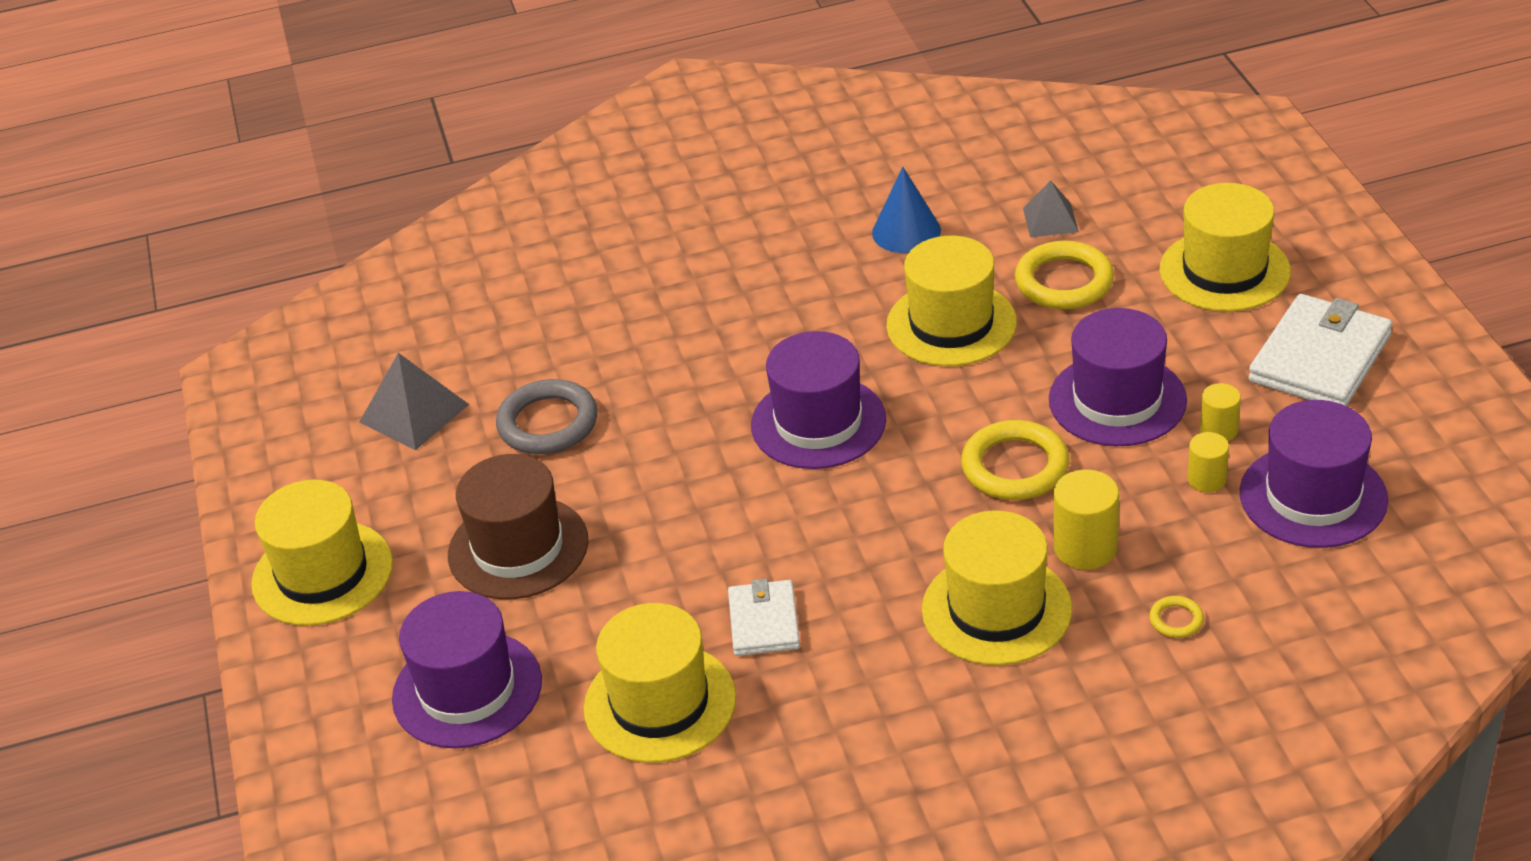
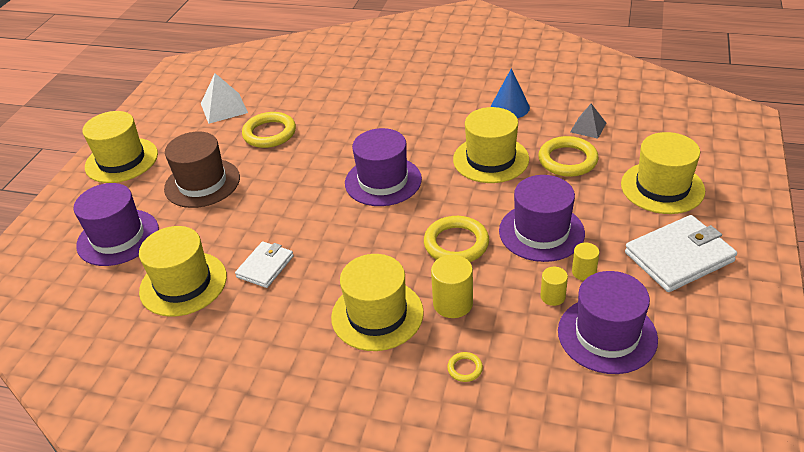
camera: 30 degrees right, 0 degrees up
(414, 413) = (224, 108): grey pyramid -> white pyramid
(548, 423) = (269, 133): grey ring -> yellow ring

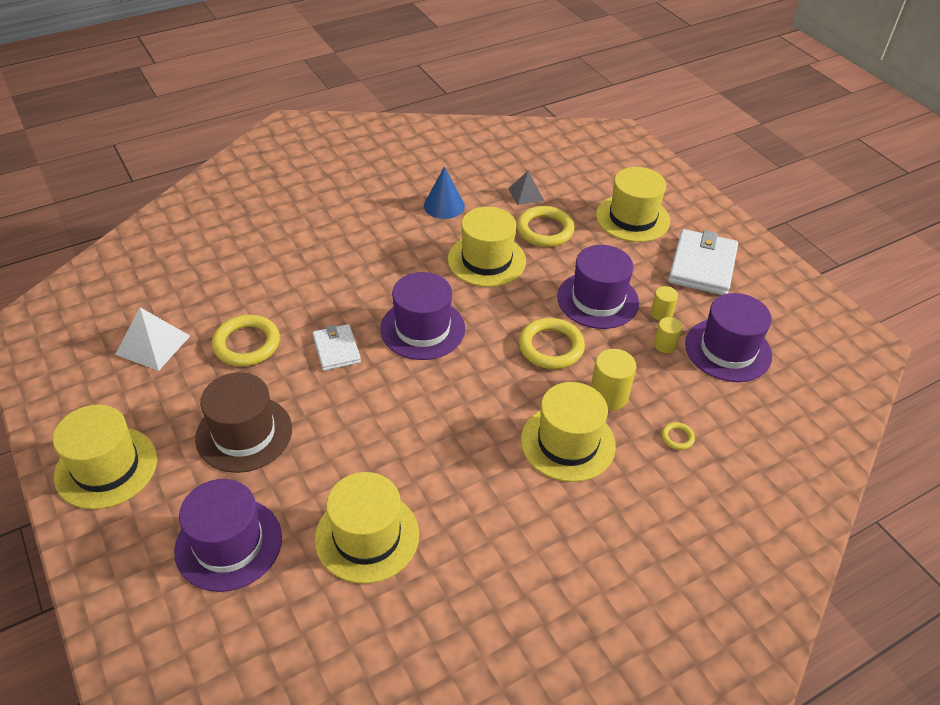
camera: 50 degrees left, 5 degrees up
(265, 266) = (422, 468): white wallet -> white wallet (336, 349)

